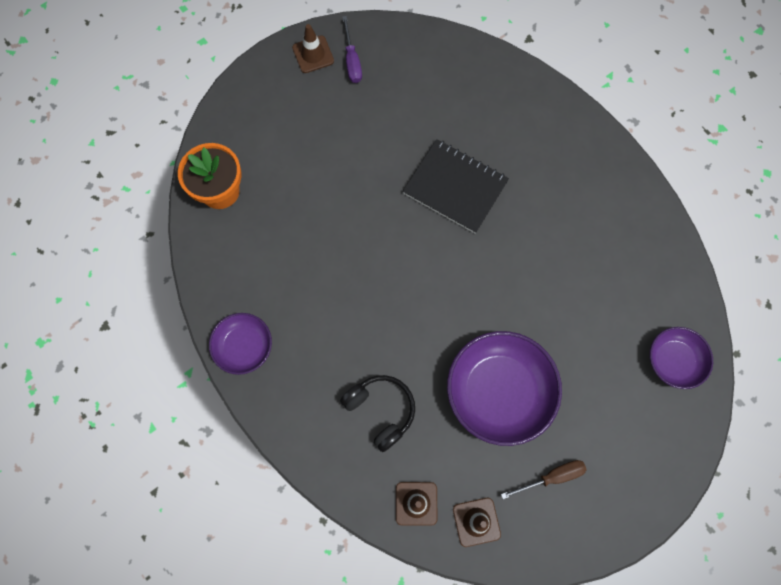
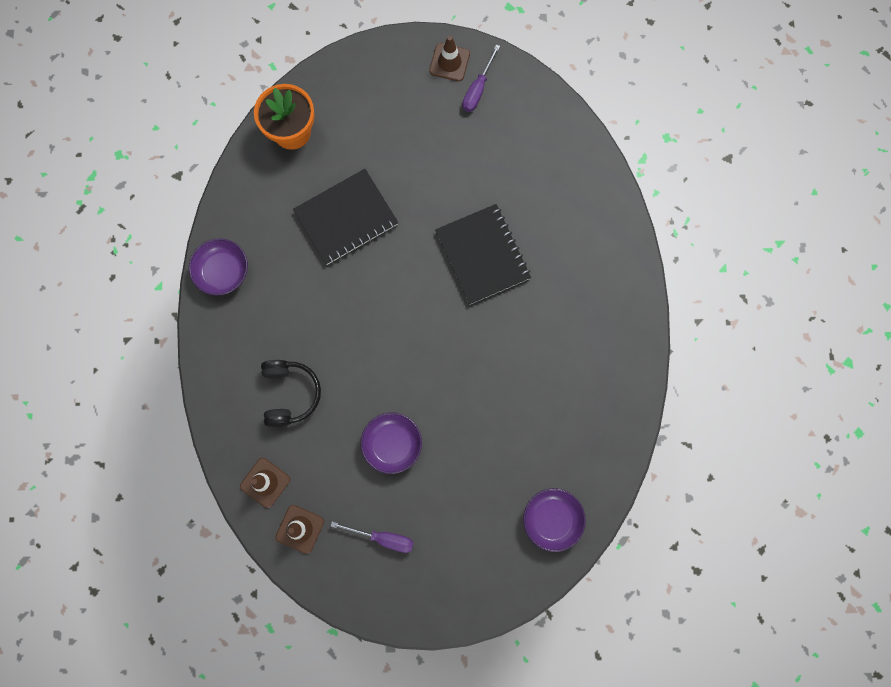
camera: 35 degrees right, 5 degrees up
(319, 231) = (346, 218): none -> black notebook
(499, 392) = (392, 444): purple bowl -> purple bowl, size x0.57
(552, 477) = (383, 538): brown screwdriver -> purple screwdriver

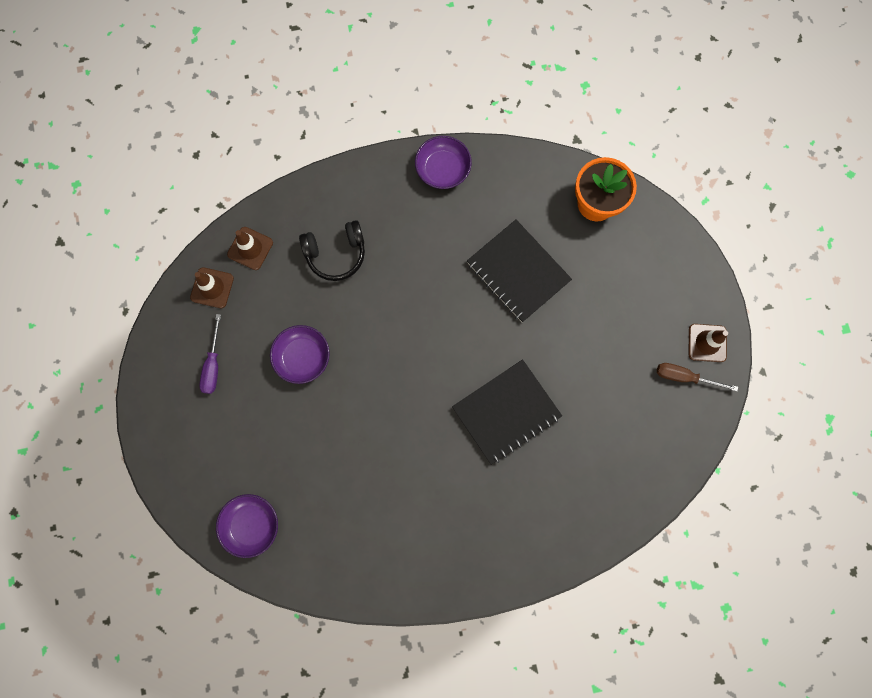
camera: 80 degrees right, 0 degrees up
(478, 89) = (684, 377): purple screwdriver -> brown screwdriver

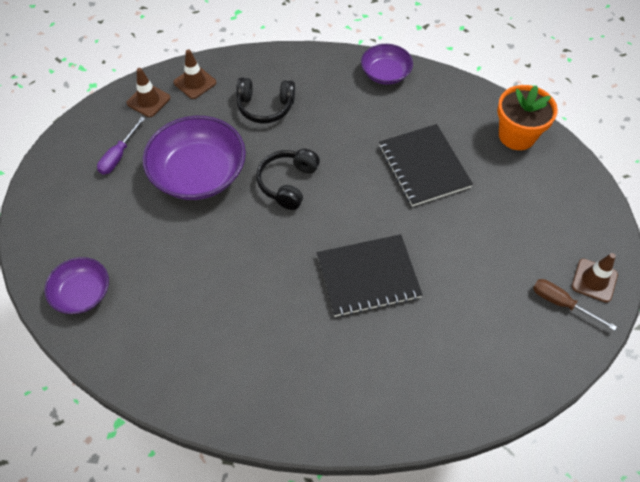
camera: 20 degrees right, 20 degrees down
(302, 357) = (198, 173): purple bowl -> purple bowl, size x1.76
(394, 337) = (288, 183): none -> black headphones

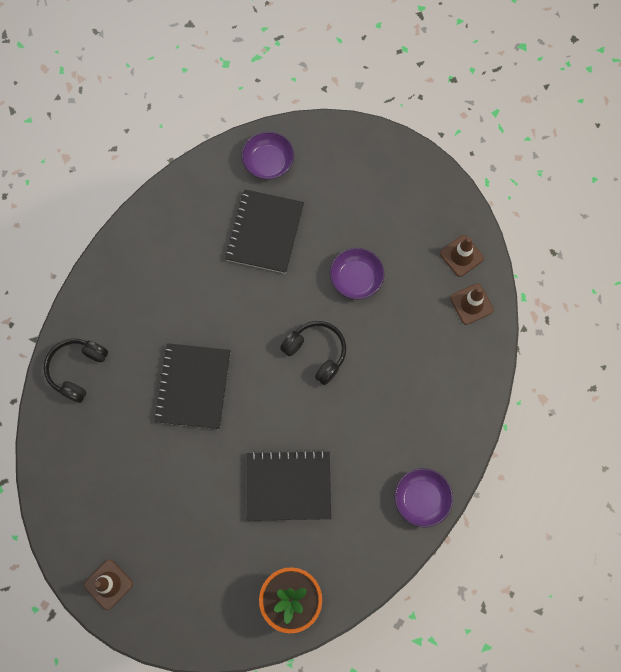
camera: 110 degrees right, 15 degrees up
(119, 155) = (401, 216): purple screwdriver -> none
(171, 268) = (265, 232): none -> black notebook
(198, 173) = (356, 278): purple bowl -> purple bowl, size x0.57
(265, 107) = (416, 361): black headphones -> black headphones (77, 370)
(561, 303) = (100, 541): brown screwdriver -> none

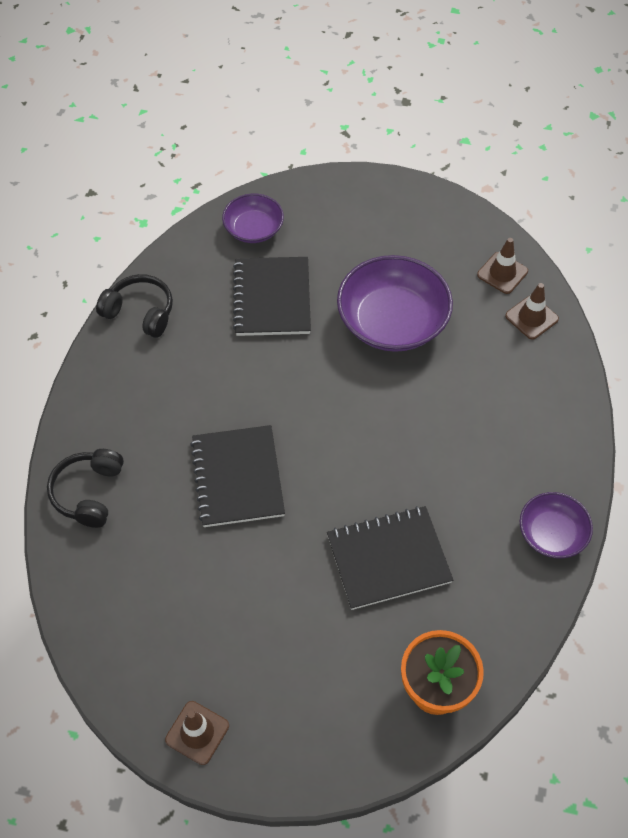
camera: 15 degrees left, 15 degrees down
(316, 353) = (373, 407): black headphones -> black headphones (140, 312)
(356, 278) = (392, 321): purple bowl -> purple bowl, size x1.76

